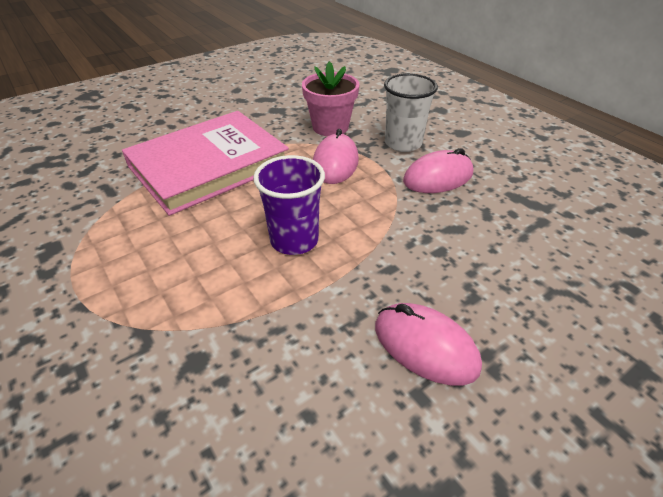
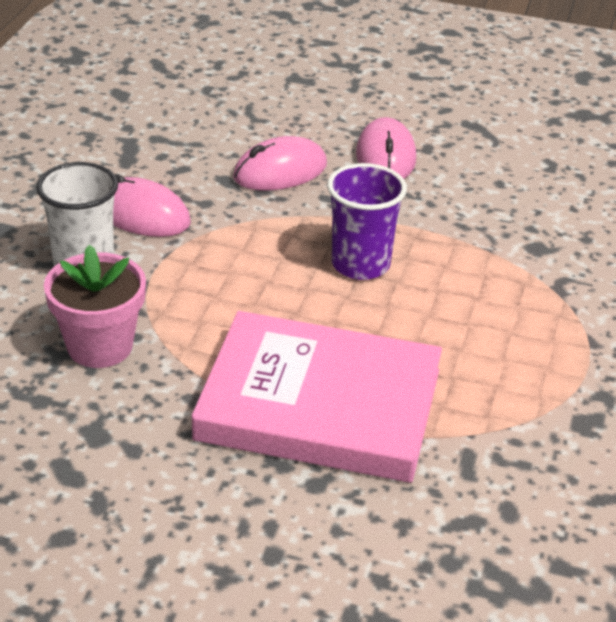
camera: 130 degrees left, 5 degrees down
(335, 163) = (192, 299): pink mouse -> pink mouse (280, 171)

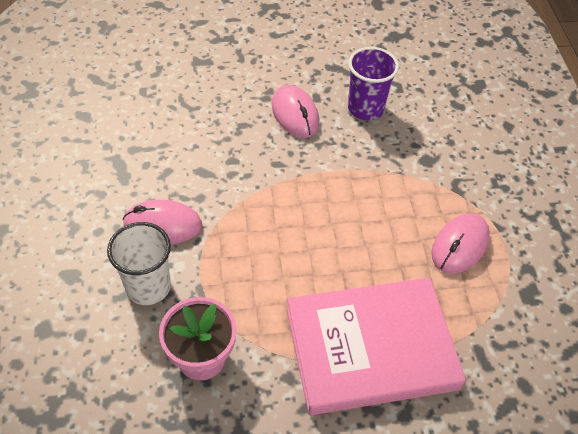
camera: 25 degrees left, 15 degrees up
(280, 171) = (234, 151): pink mouse -> pink mouse (459, 246)
(360, 264) = (330, 215): purple cup -> purple cup (365, 108)

